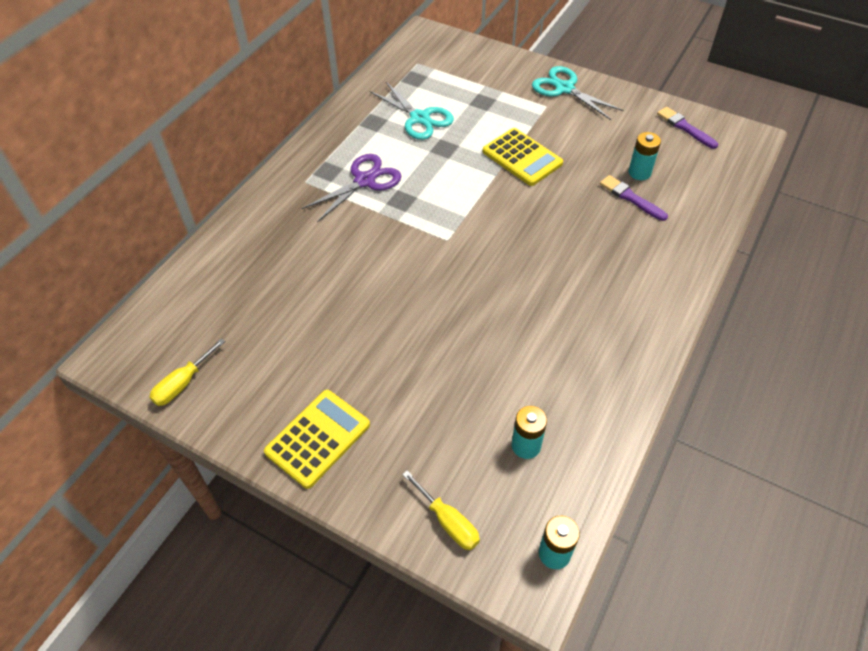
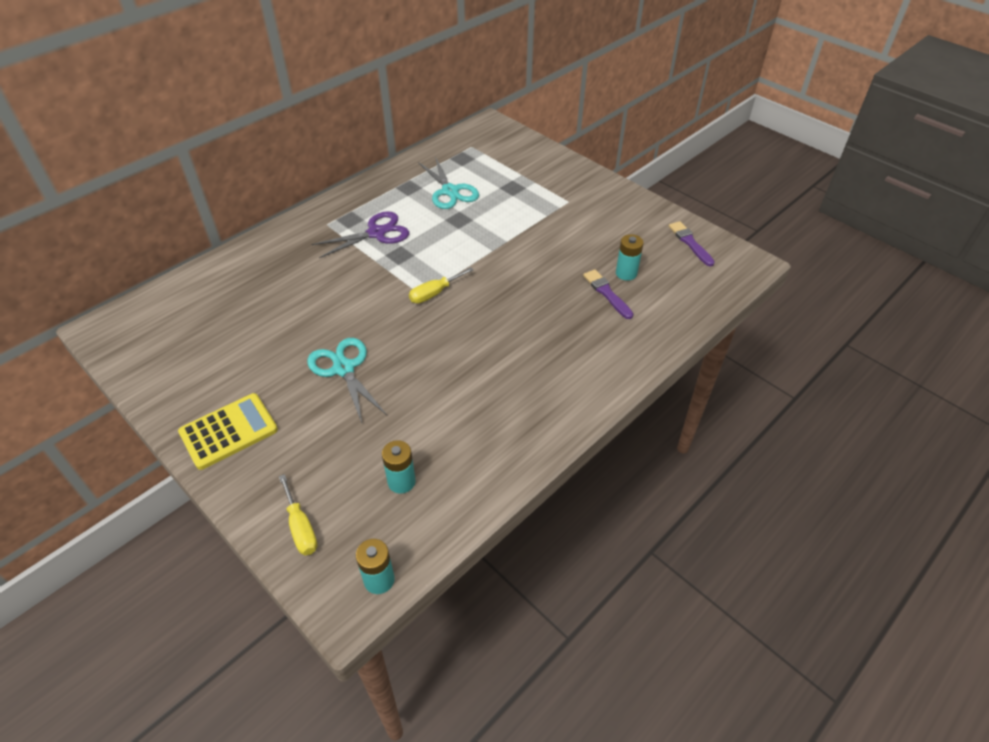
camera: 15 degrees right, 5 degrees down
(183, 383) = (145, 362): yellow screwdriver -> yellow screwdriver (434, 293)
(522, 157) = (524, 240): yellow calculator -> none
(564, 88) = (592, 190): turquoise scissors -> turquoise scissors (344, 368)

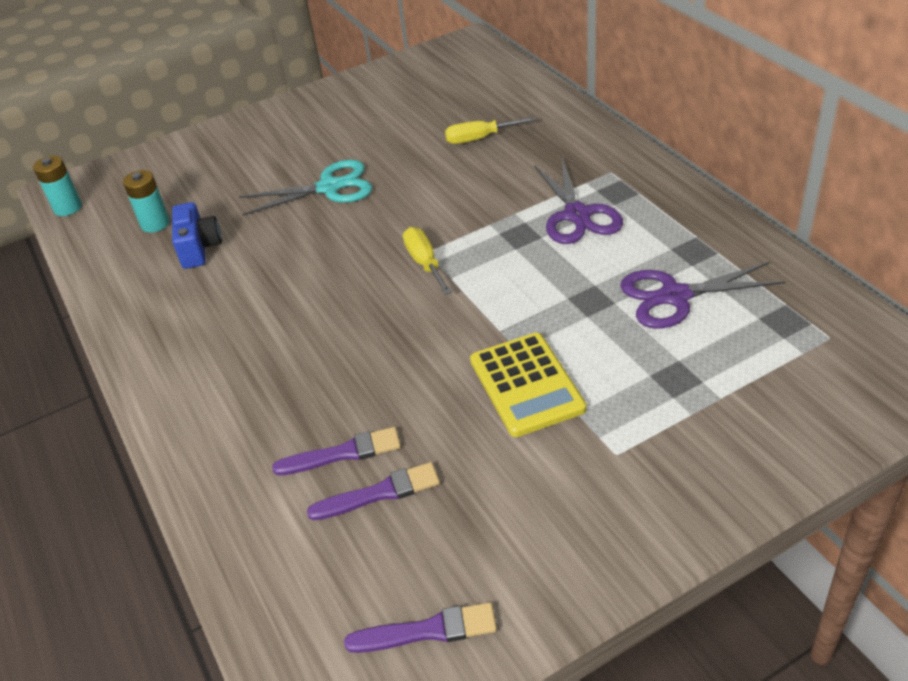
camera: 110 degrees right, 5 degrees down
(228, 431) = (288, 122): yellow calculator -> yellow calculator (526, 385)
(301, 527) = (152, 165): yellow screwdriver -> yellow screwdriver (479, 138)
(433, 432) = (199, 248): none -> blue camera
(450, 191) = (675, 296): turquoise scissors -> purple scissors
(626, 273) = (379, 493): turquoise battery -> purple brush

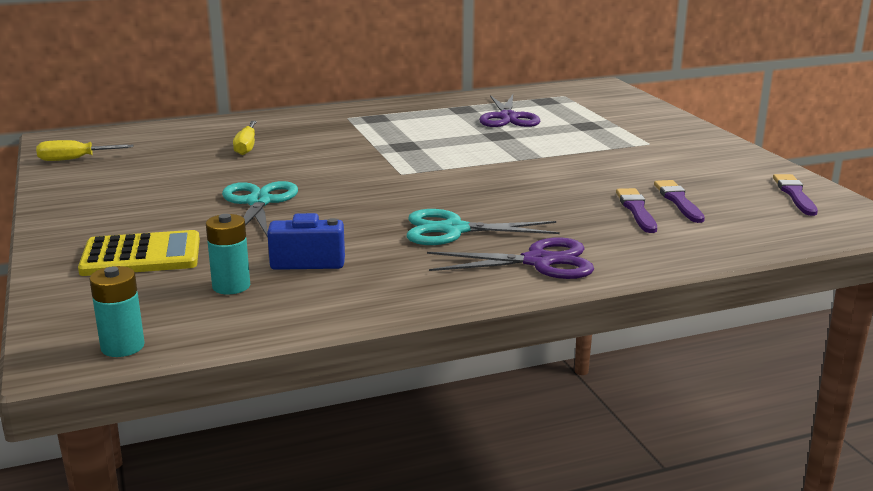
camera: 85 degrees left, 20 degrees down
(272, 317) = (454, 230): none -> turquoise scissors
(425, 263) = (416, 174): yellow screwdriver -> yellow screwdriver (74, 159)
(526, 385) = (579, 157): yellow calculator -> yellow calculator (141, 255)
(577, 215) = (394, 130): purple scissors -> purple scissors (539, 262)

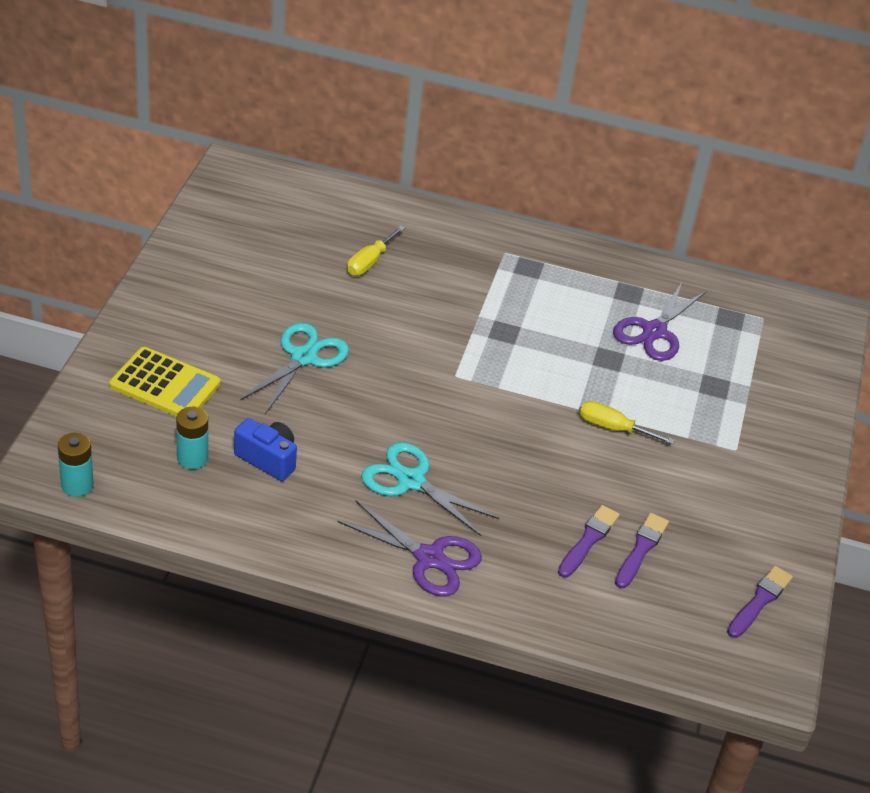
camera: 30 degrees right, 20 degrees up
(74, 159) = (220, 211): yellow screwdriver -> yellow screwdriver (613, 428)

